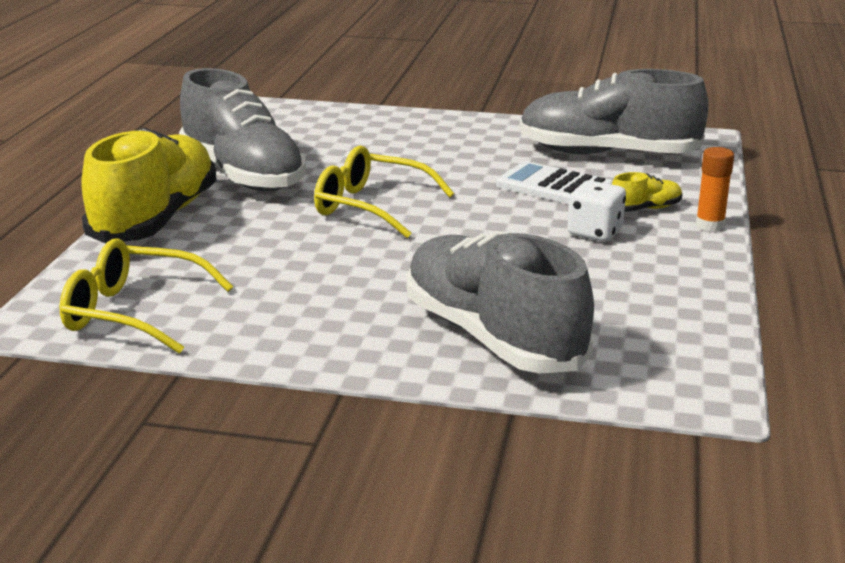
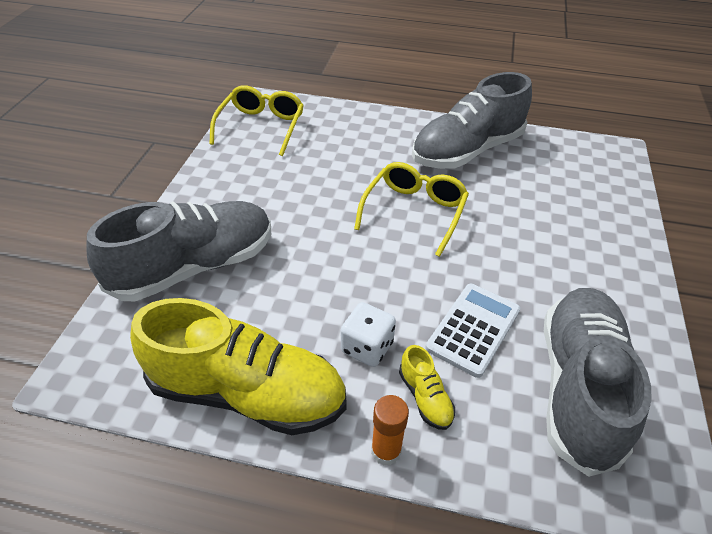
camera: 90 degrees right, 20 degrees up
(155, 219) = (386, 123): yellow shoe -> yellow shoe (247, 393)

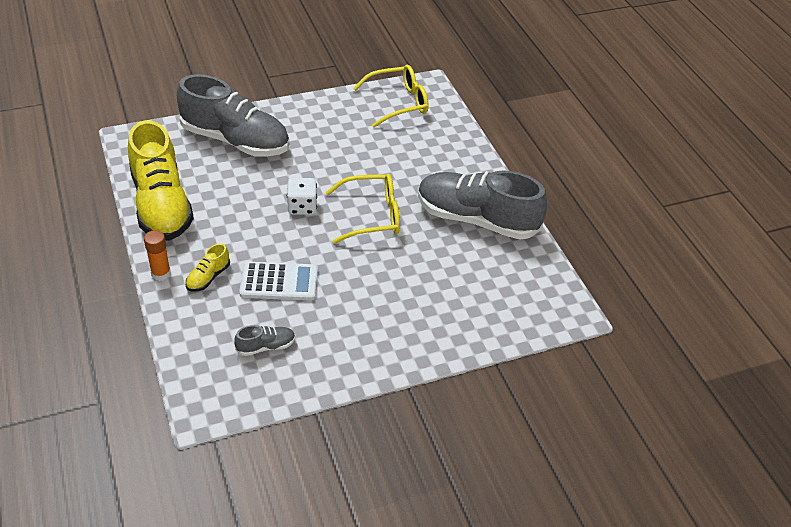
camera: 55 degrees right, 0 degrees up
(367, 347) = (228, 239): white dice -> white dice (302, 207)
(578, 387) = (266, 346): grey shoe -> grey shoe, size x0.41

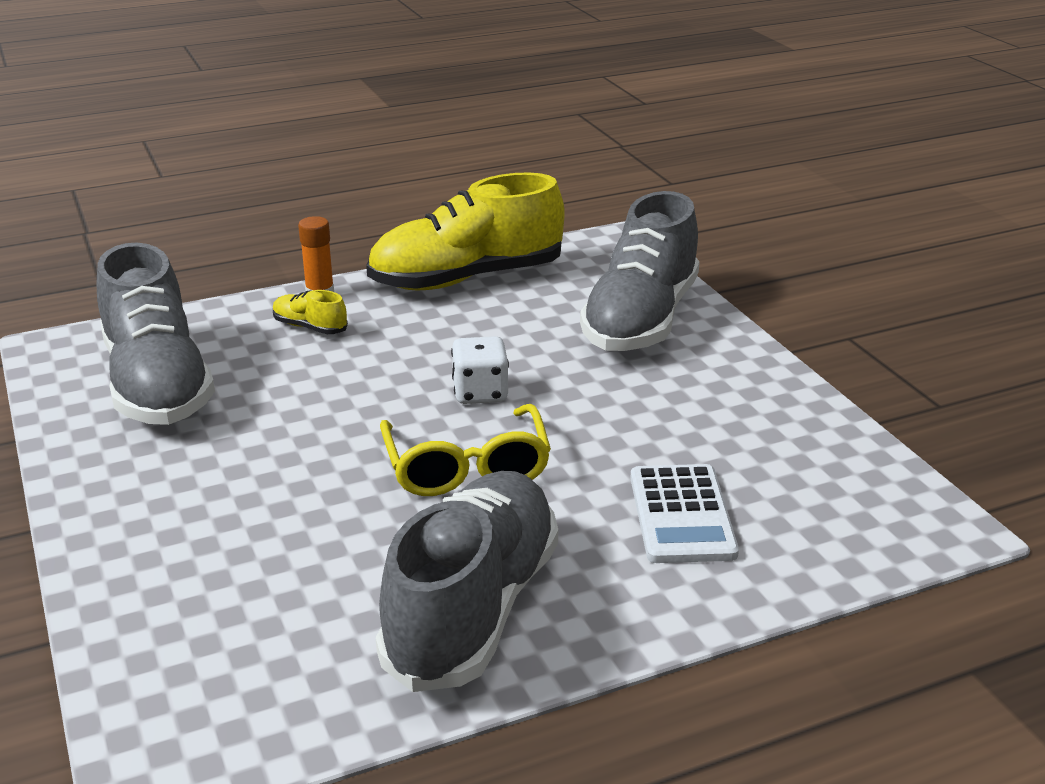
camera: 90 degrees right, 15 degrees down
(266, 346) = (157, 384): grey shoe -> grey shoe, size x2.46
(279, 282) = (294, 385): white calculator -> white calculator (681, 515)
(398, 102) = (849, 487): yellow glasses -> none

